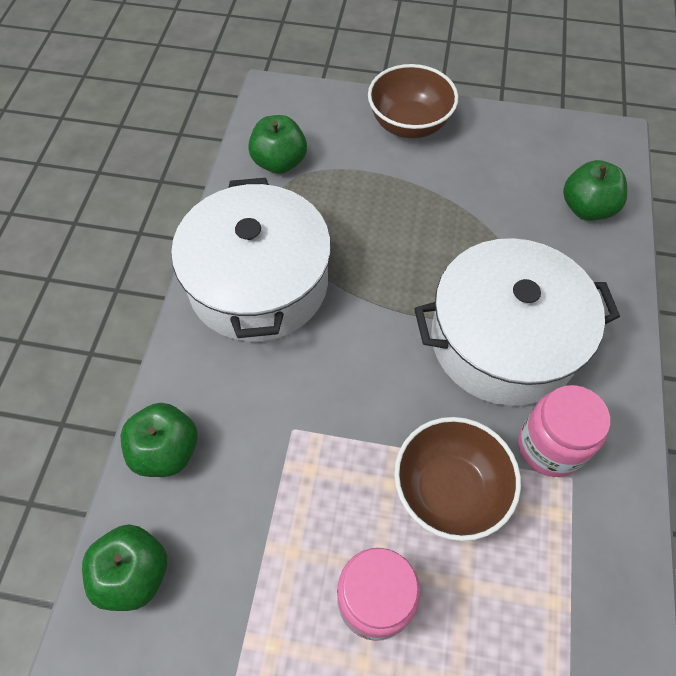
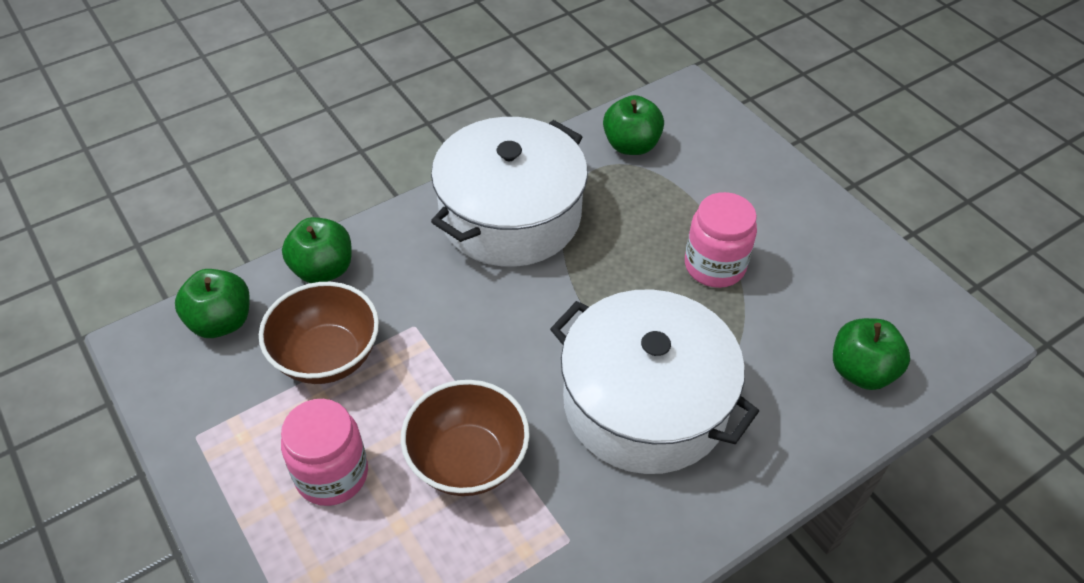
camera: 45 degrees right, 10 degrees down
(409, 124) = (778, 191): brown bowl -> brown bowl (327, 356)
(550, 446) = (582, 504): pink jar -> pink jar (714, 266)

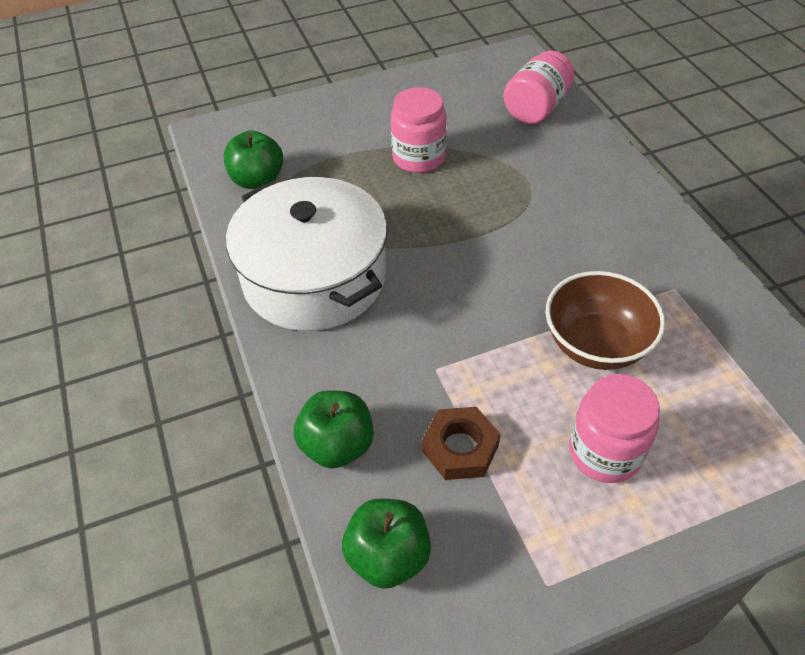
camera: 75 degrees left, 0 degrees up
(327, 356) = (460, 448): brown bowl -> brown nut
(645, 403) = (549, 223): white pot -> none
(861, 371) = (536, 108): green apple -> pink jar

